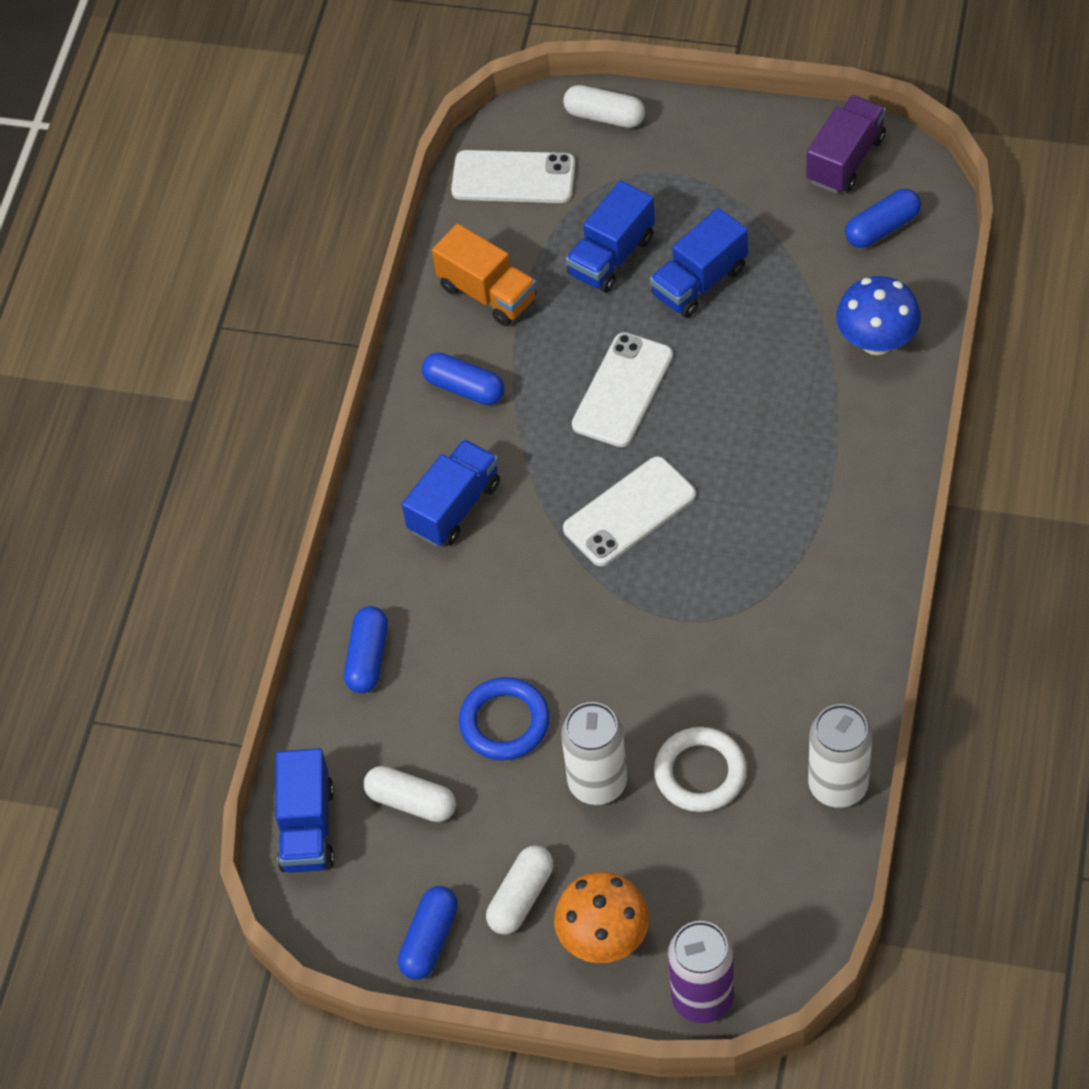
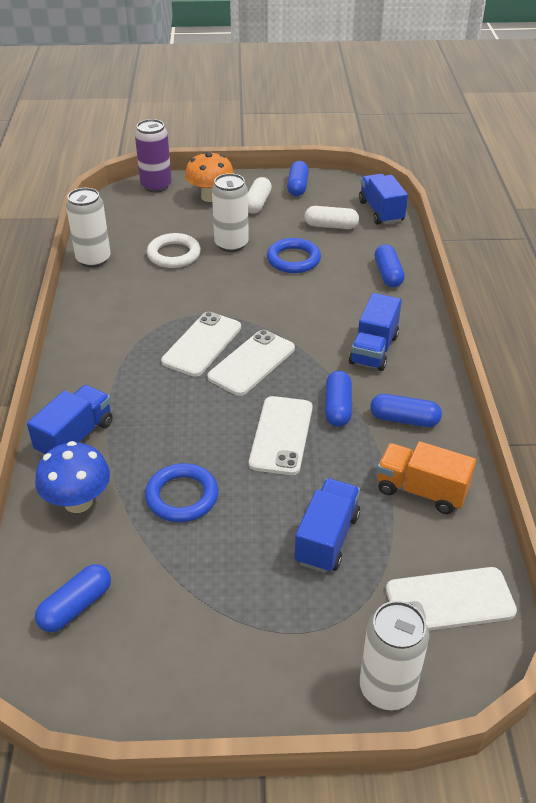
camera: 160 degrees right, 15 degrees down
(539, 420) = (337, 407): none -> blue capsule
(604, 116) = (387, 688): white capsule -> white can
(691, 558) = (202, 344): none -> white phone
(699, 282) = (241, 528): blue truck -> blue truck (75, 437)
(758, 329) = (182, 496): none -> blue ring
(845, 159) = (117, 678): purple truck -> none

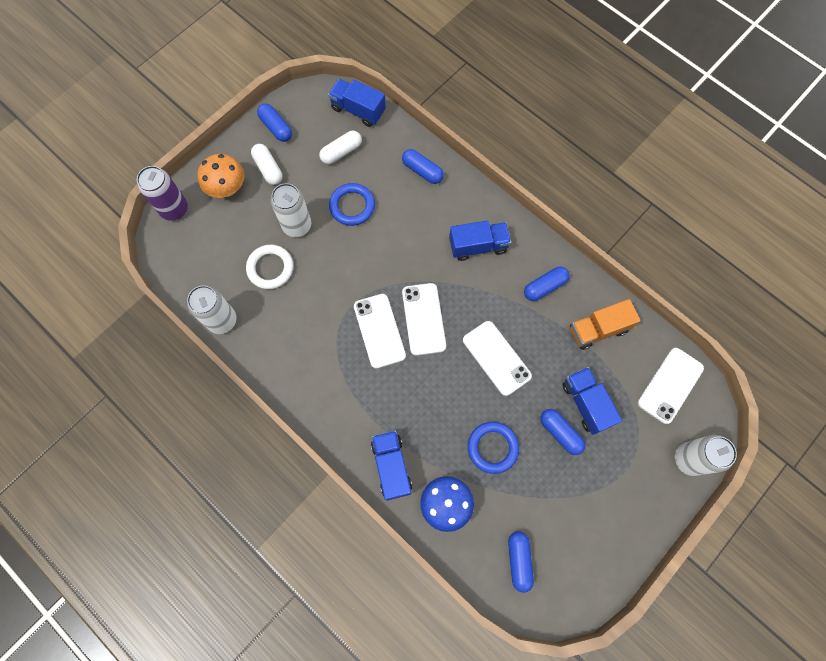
camera: 45 degrees left, 30 degrees up
(337, 407) = (503, 310): blue capsule -> blue capsule (560, 433)
(374, 349) = (478, 246): blue truck -> blue truck turned 75 degrees counterclockwise

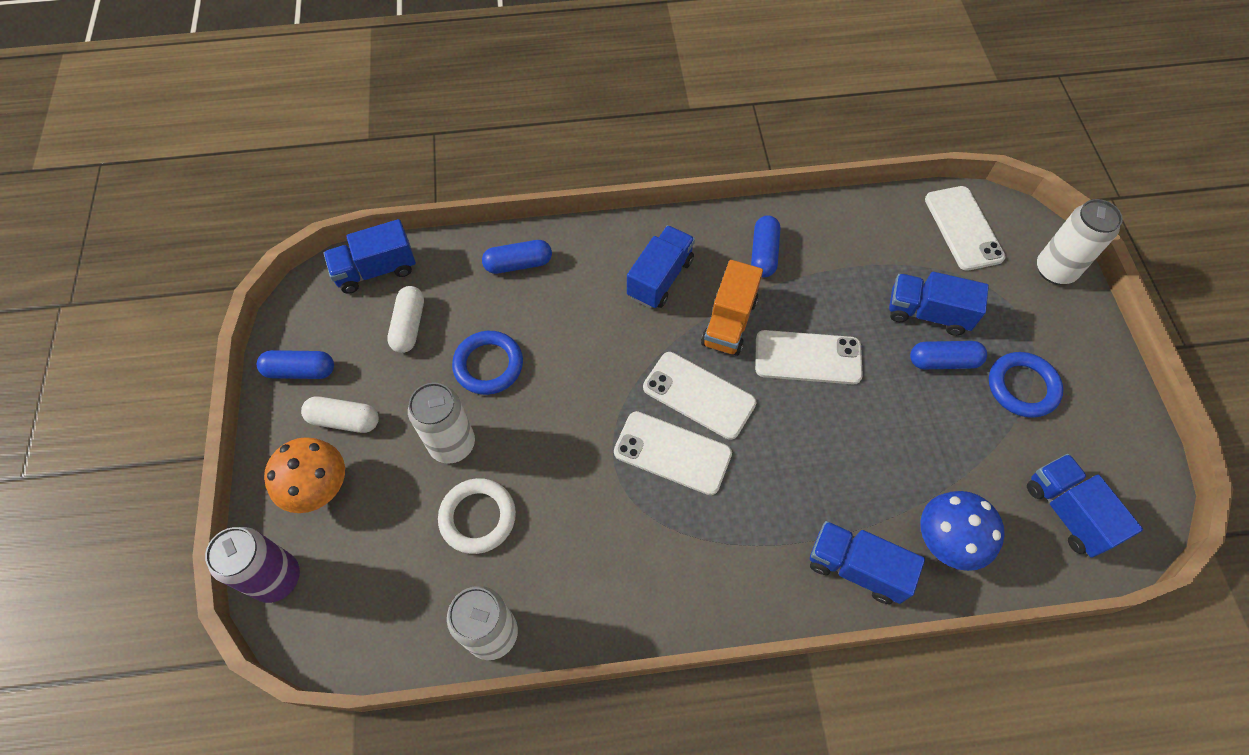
camera: 50 degrees left, 10 degrees down
(492, 448) = (912, 440): blue ring -> blue ring (1022, 387)
(519, 560) = (1067, 512): blue capsule -> blue truck
(598, 329) = (852, 243): orange truck -> orange truck (729, 322)

